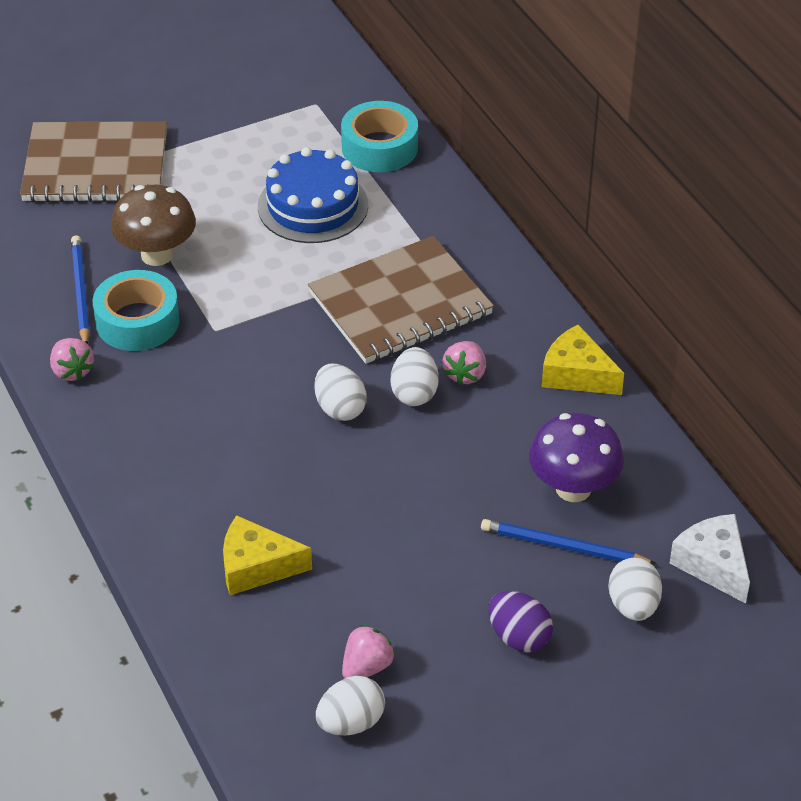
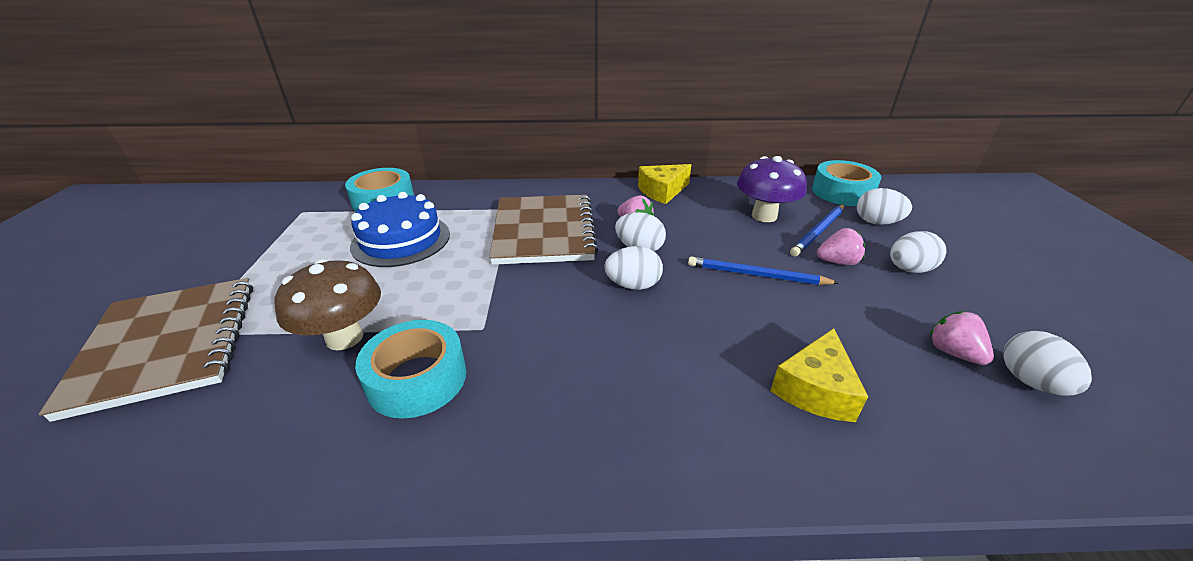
camera: 65 degrees left, 10 degrees down
(72, 371) = (437, 463): pink strawberry -> pink strawberry (837, 262)
(80, 292) = (324, 414): blue pencil -> blue pencil (756, 275)
(96, 166) = (167, 345): brown notebook -> brown notebook turned 45 degrees counterclockwise
(519, 637) = (909, 269): purple egg -> white egg
(713, 564) = (842, 192): white cheese -> turquoise tape

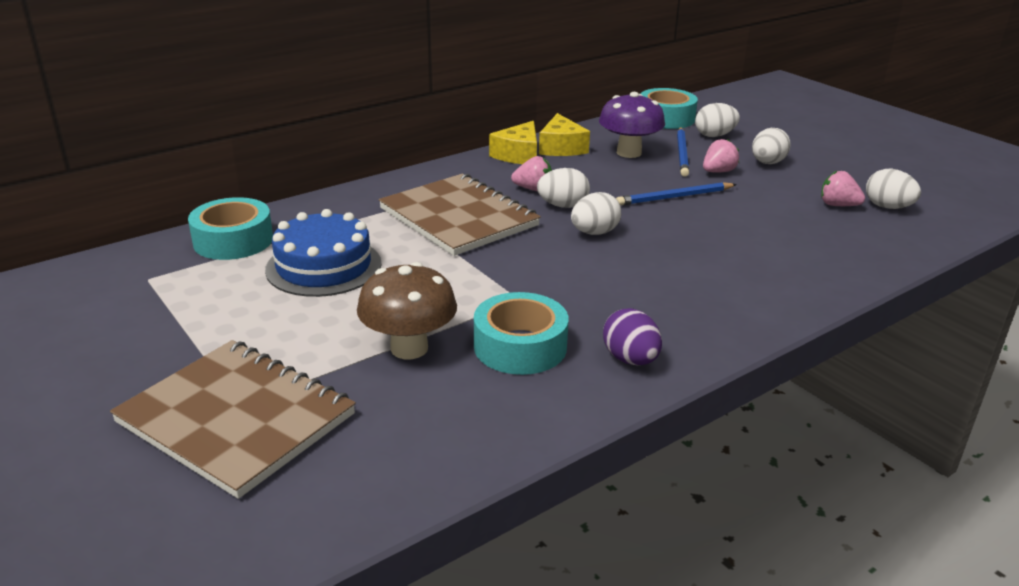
camera: 35 degrees left, 5 degrees down
(482, 448) = (630, 359): none -> purple egg
(815, 389) = (786, 252): yellow cheese -> yellow cheese (561, 148)

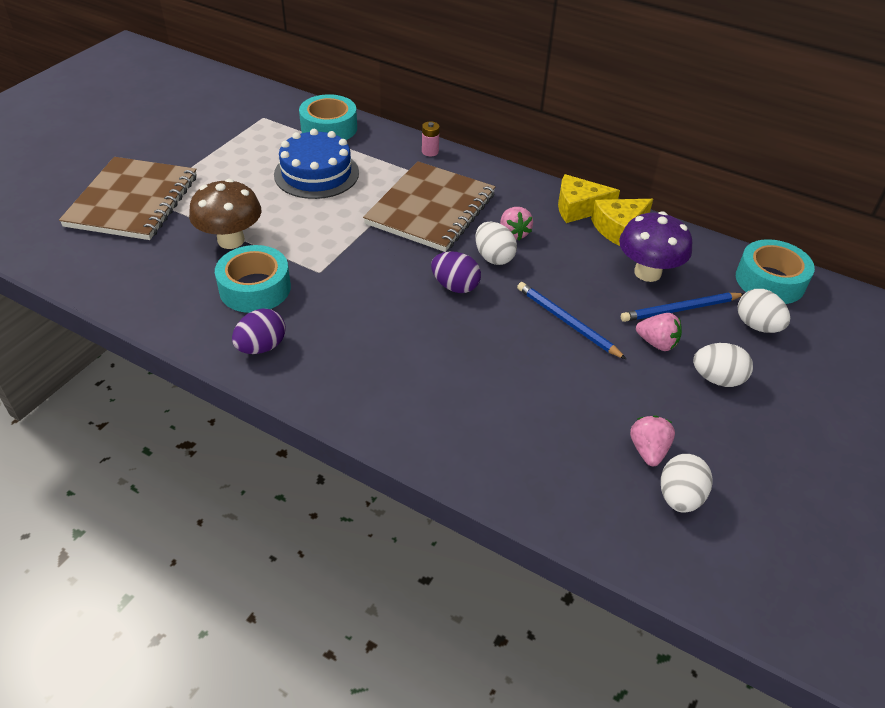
camera: 65 degrees right, 15 degrees up
(354, 196) = (430, 152): none -> pink battery
(594, 233) = (455, 286): white egg -> purple egg

